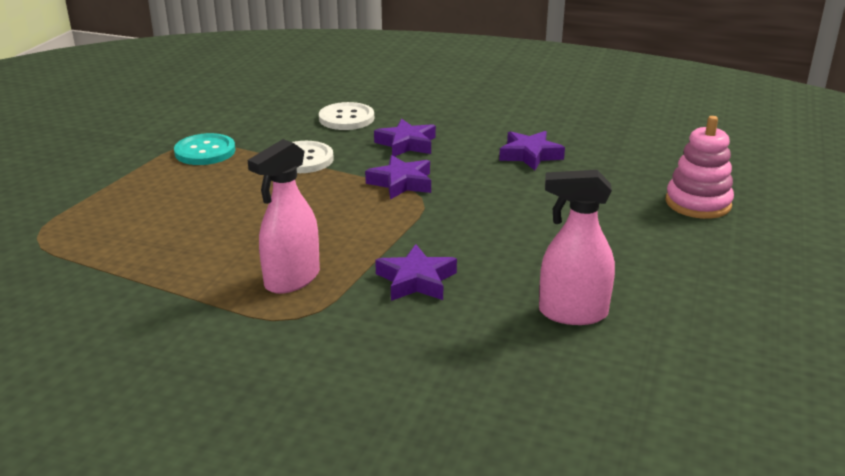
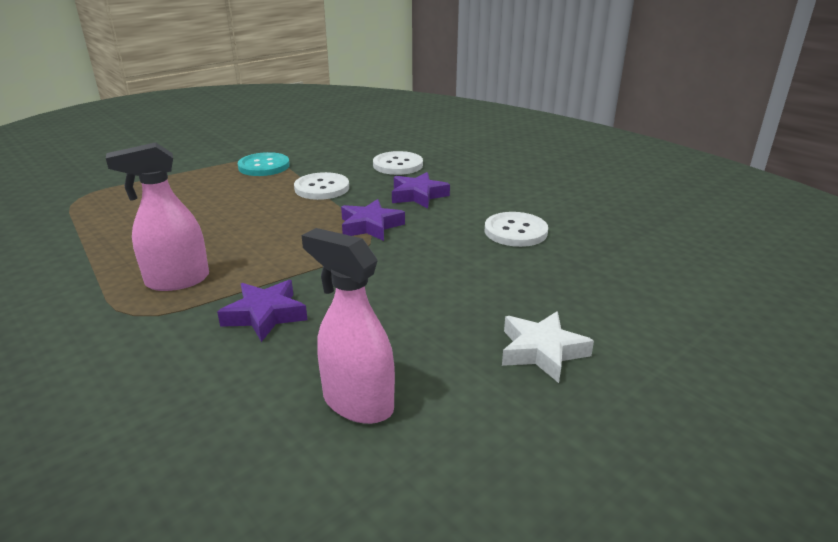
camera: 30 degrees right, 0 degrees up
(530, 155) = (515, 231): purple star -> white button
(651, 239) = (541, 351): none -> white star
(698, 203) = (643, 329): pink stacking toy -> none

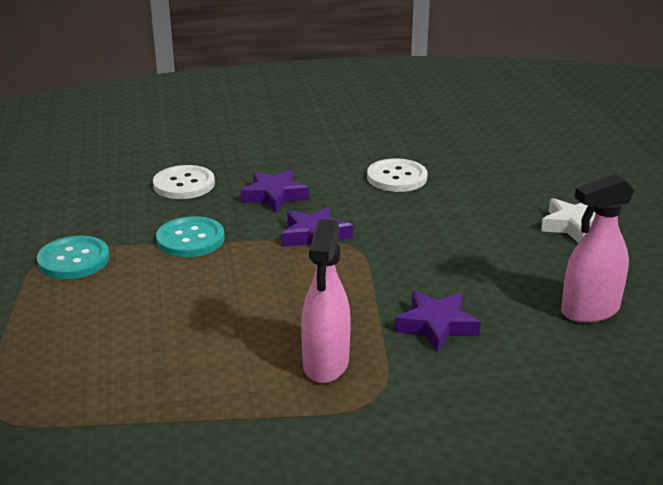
camera: 60 degrees left, 0 degrees up
(322, 188) = (190, 239): white button -> turquoise button

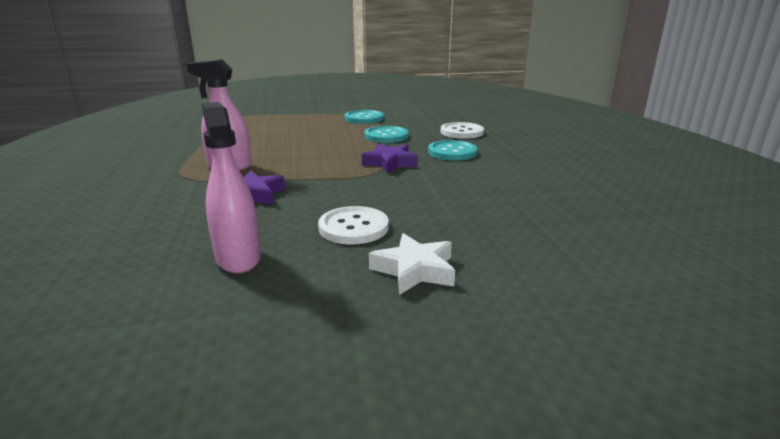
camera: 90 degrees right, 5 degrees down
(274, 196) = (452, 152): purple star -> turquoise button
(396, 177) = (503, 189): white button -> white button (353, 227)

